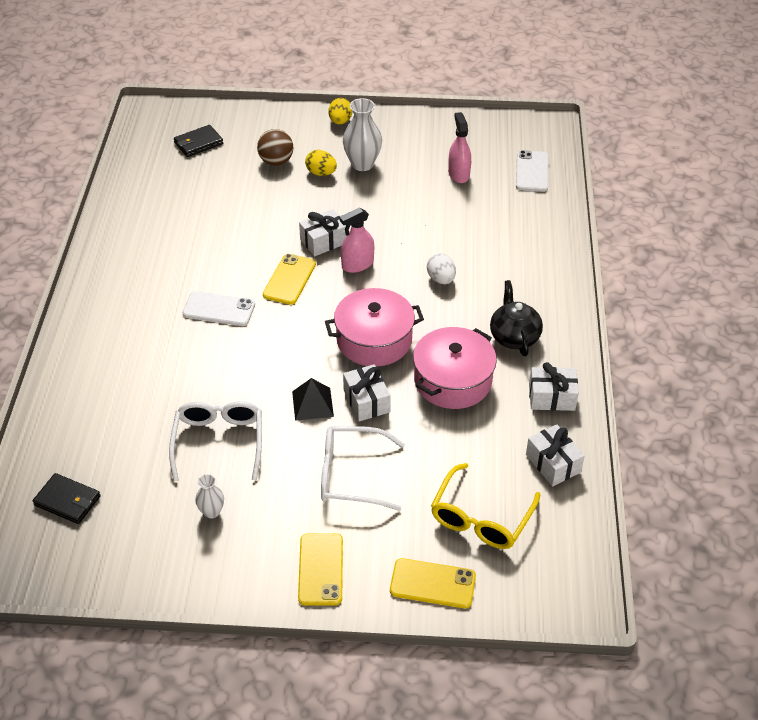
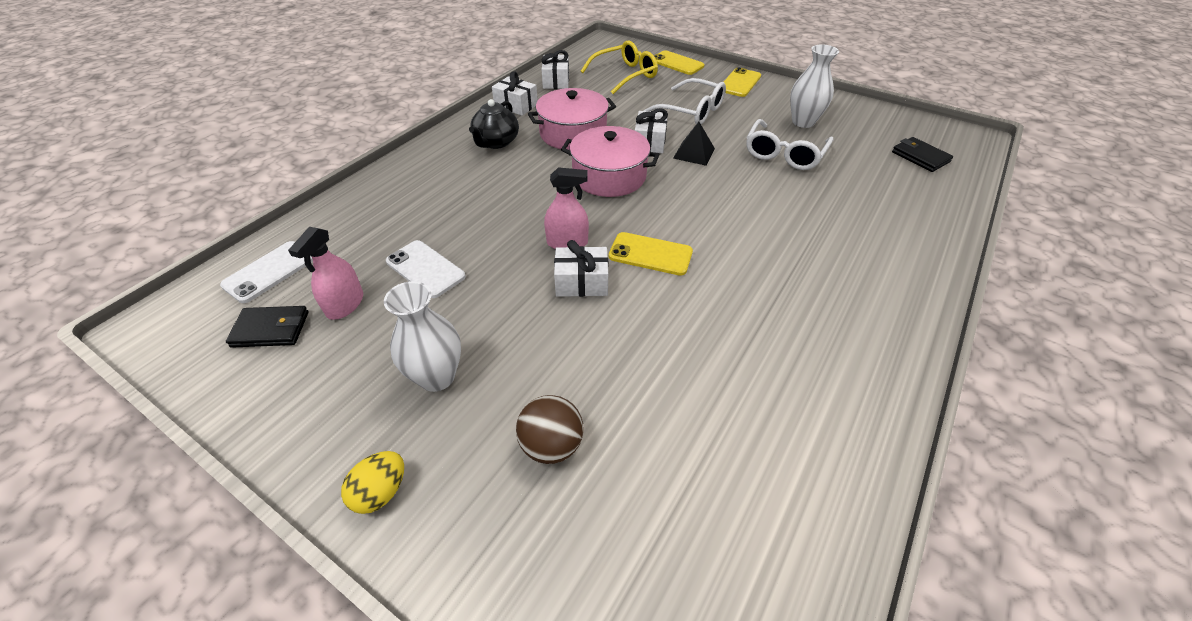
camera: 150 degrees left, 0 degrees up
(198, 143) = (661, 570): black wallet -> black wallet (271, 329)
(212, 512) = (803, 122): white vase -> white vase, size x1.81
(219, 309) = (744, 251): white phone -> white phone (425, 269)
(289, 279) = (650, 254): yellow phone -> yellow phone turned 60 degrees clockwise
(321, 173) = (504, 387): yellow egg -> none
(441, 279) = (502, 200): white egg -> none

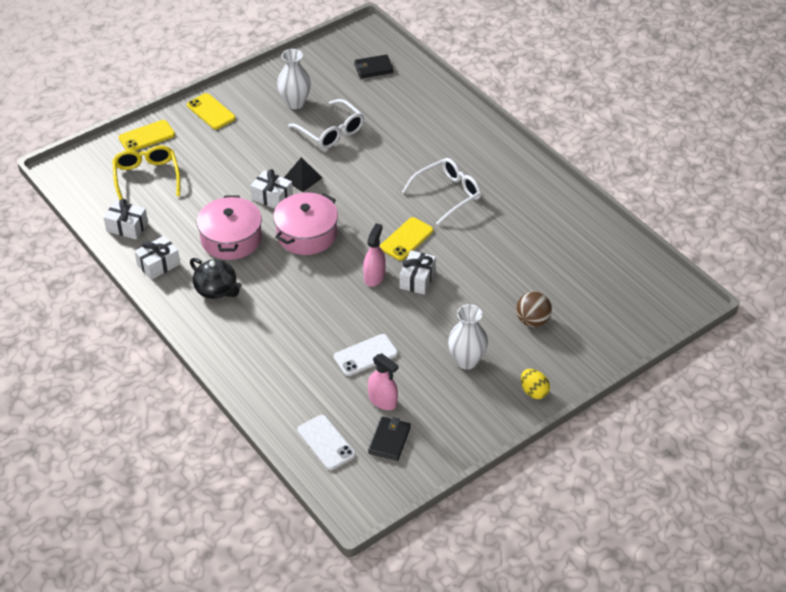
camera: 70 degrees left, 0 degrees up
(692, 111) = (240, 157): white glasses -> white glasses (448, 194)

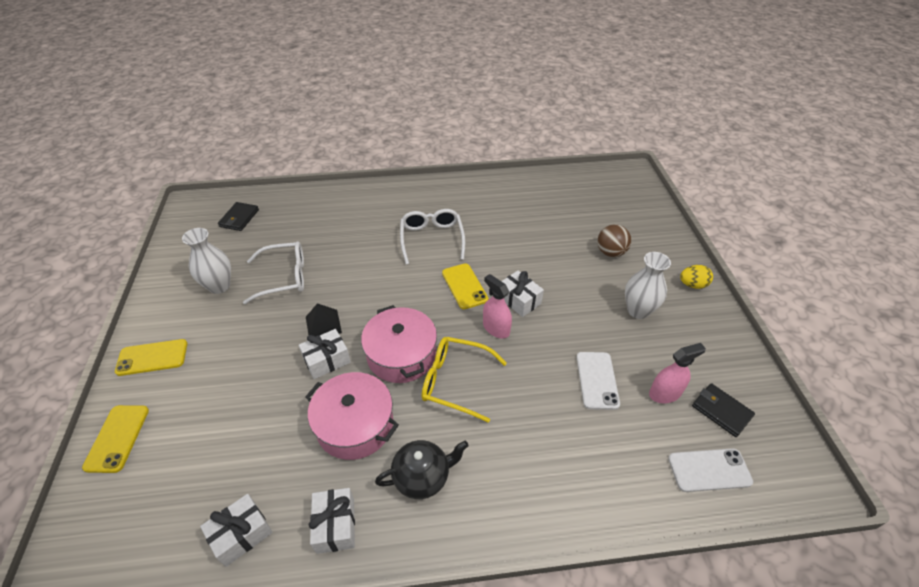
camera: 60 degrees left, 0 degrees up
(146, 177) = (181, 470): yellow glasses -> yellow glasses (455, 381)

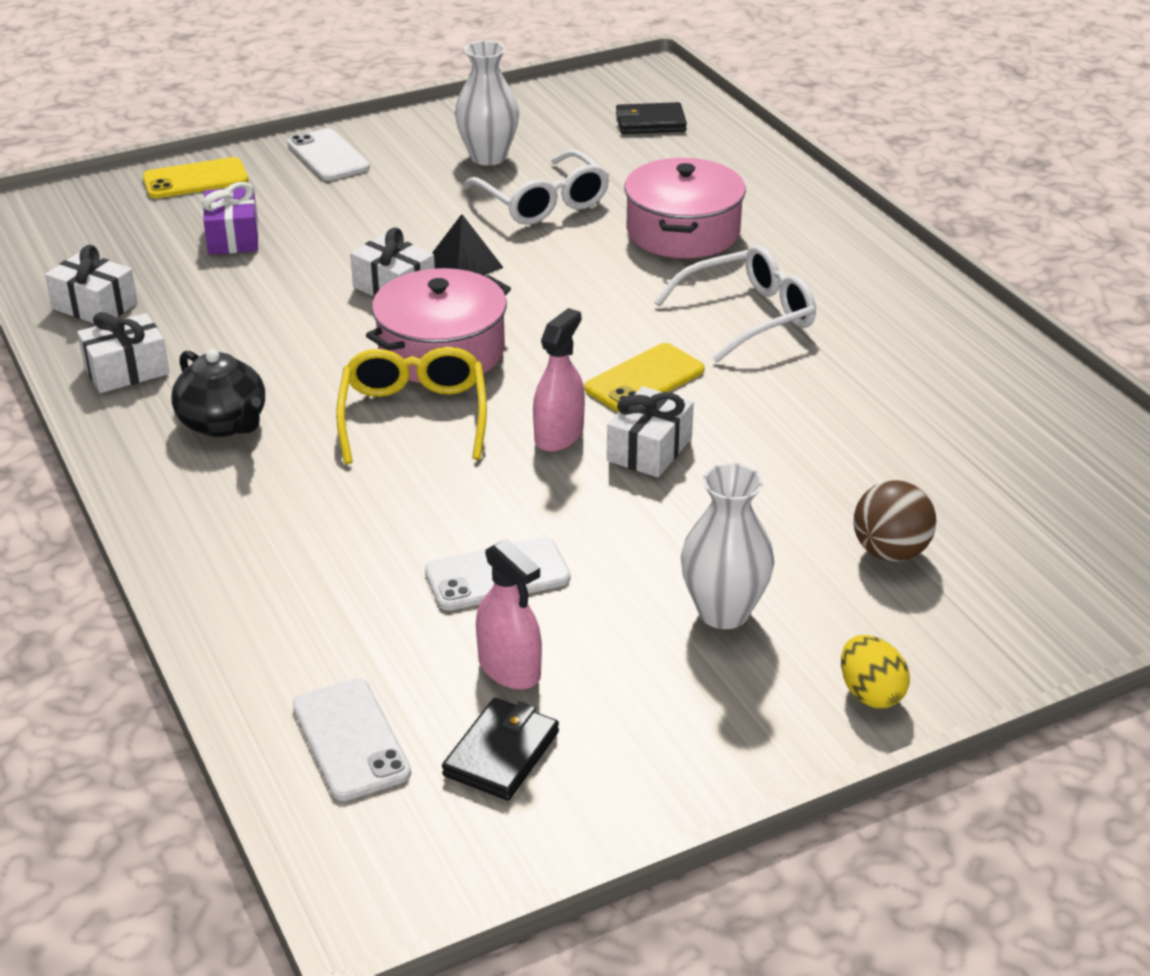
camera: 70 degrees right, 10 degrees down
(152, 357) = (328, 156): yellow phone -> white phone
(212, 430) = (233, 237): none -> purple gift
(355, 425) = (288, 344): pink pot -> pink pot (683, 231)

